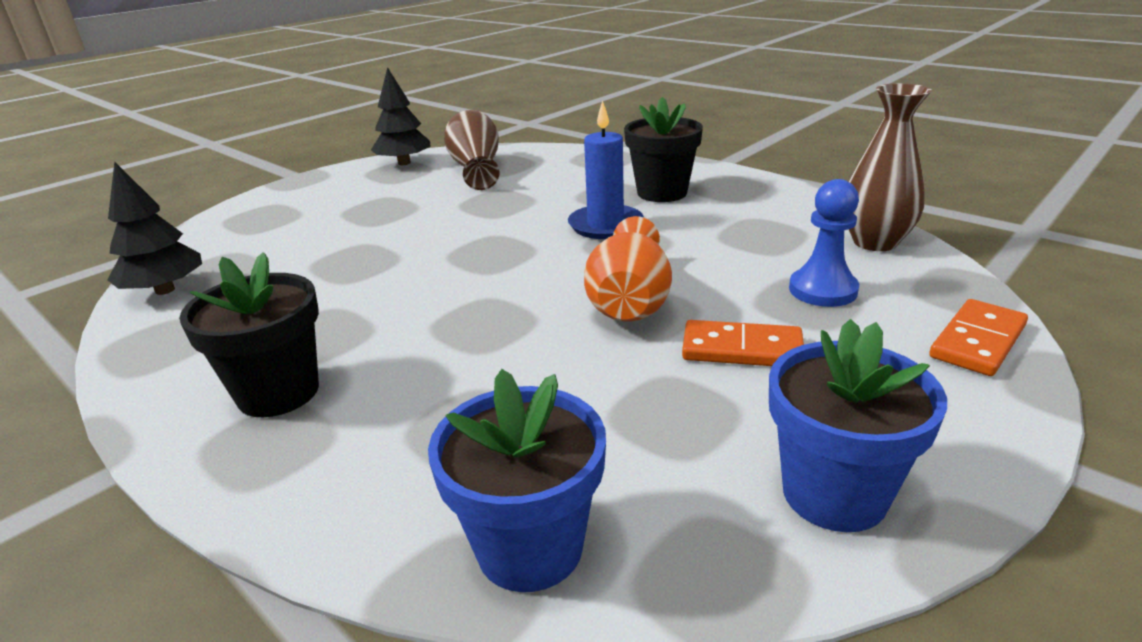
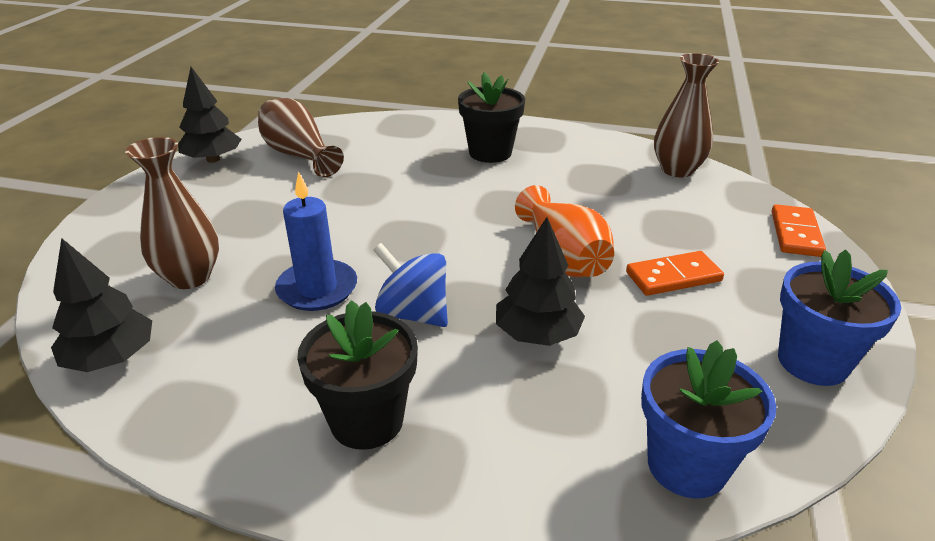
camera: 30 degrees left, 5 degrees up
(284, 245) = (190, 277): none -> brown vase
(422, 316) = (413, 313): none -> blue spinning top
(518, 365) = (537, 334): none -> black tree
(605, 225) = (476, 193): blue candle -> blue candle (317, 289)
(822, 290) = (680, 217): blue pawn -> none

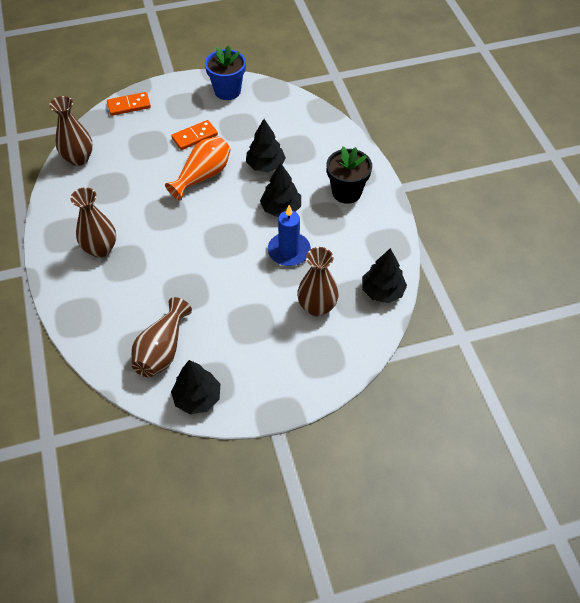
camera: 120 degrees left, 20 degrees up
(413, 313) = (281, 208): blue spinning top -> black tree
(490, 152) = (100, 249): black flower pot -> brown vase
(673, 277) = (194, 136): orange domino -> orange domino turned 75 degrees counterclockwise
(686, 465) = (303, 111): blue flower pot -> none

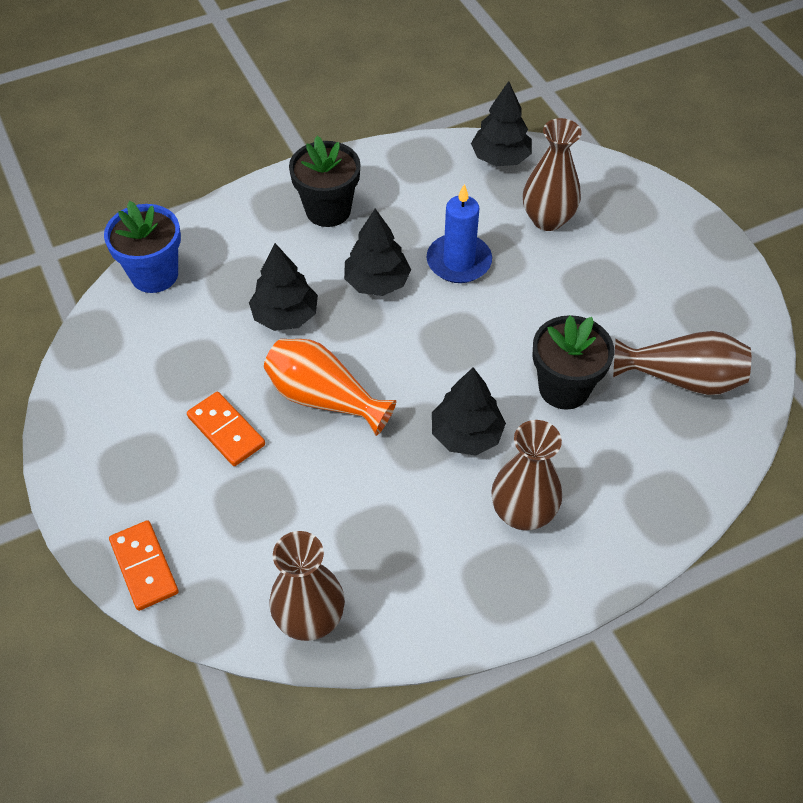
camera: 100 degrees left, 0 degrees up
(175, 285) = (564, 388): none -> black flower pot
(197, 398) = (738, 322): black tree -> black tree (466, 434)
(227, 91) = (95, 403): blue flower pot -> blue flower pot (154, 274)

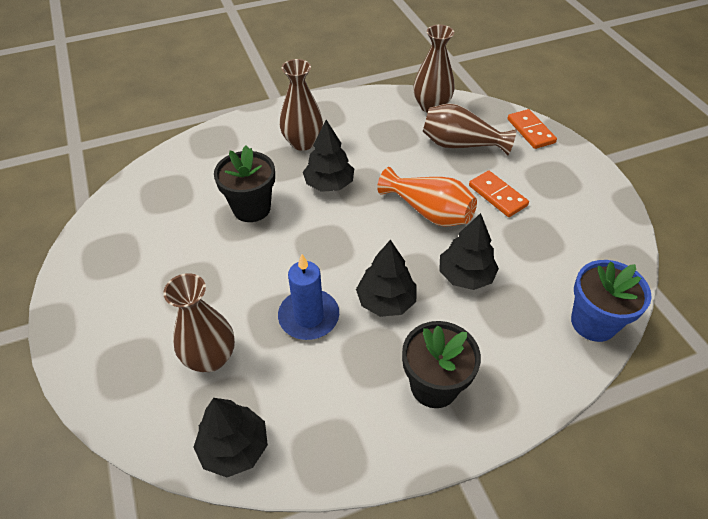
camera: 175 degrees left, 5 degrees down
(682, 378) = (162, 209): brown vase -> brown vase (460, 145)

